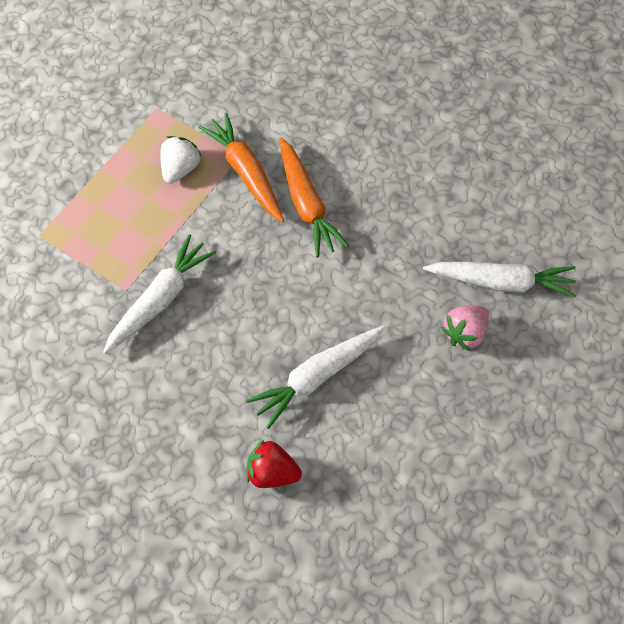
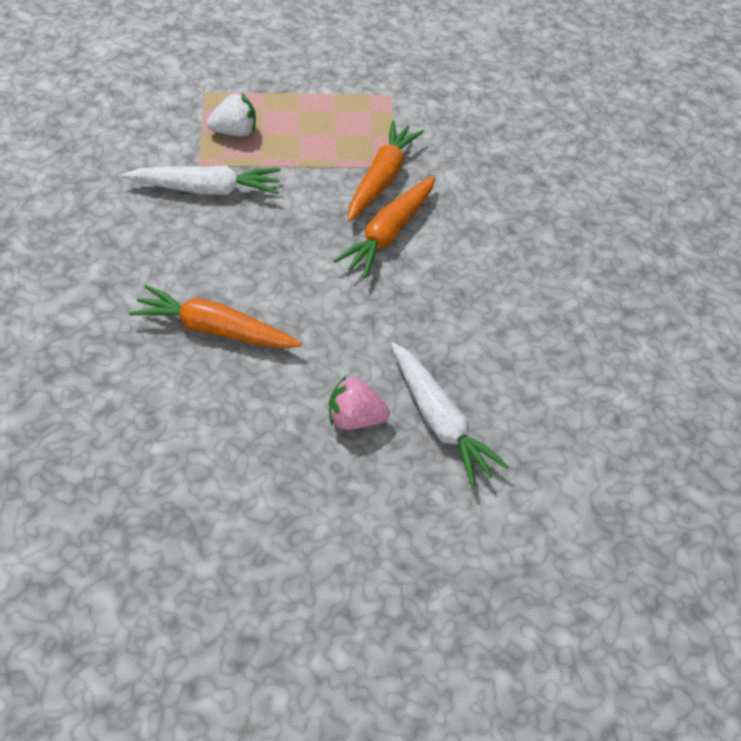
camera: 50 degrees right, 10 degrees down
(180, 169) = (345, 138): white strawberry -> white strawberry (234, 132)
(272, 473) = (93, 346): red strawberry -> none
(316, 377) = (214, 329): white carrot -> orange carrot

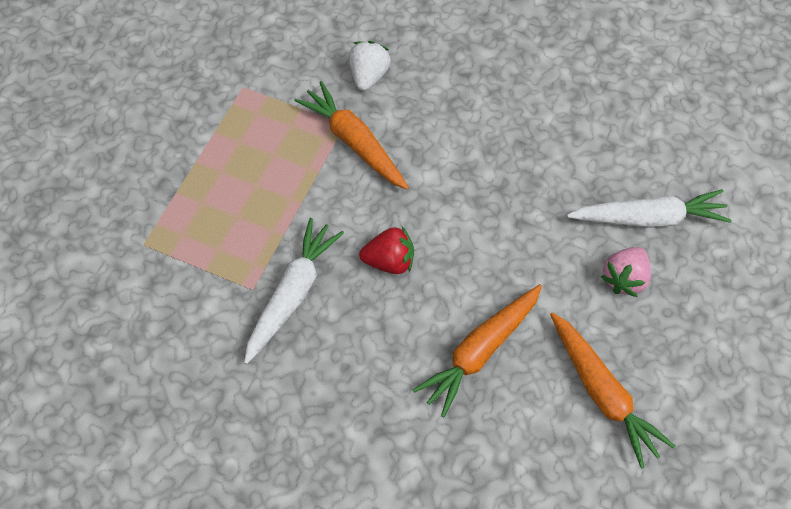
camera: 60 degrees left, 10 degrees up
(234, 132) = (222, 239): white strawberry -> white strawberry (369, 76)
(273, 239) = (389, 261): none -> red strawberry
(388, 234) = (427, 166): orange carrot -> orange carrot (602, 393)

